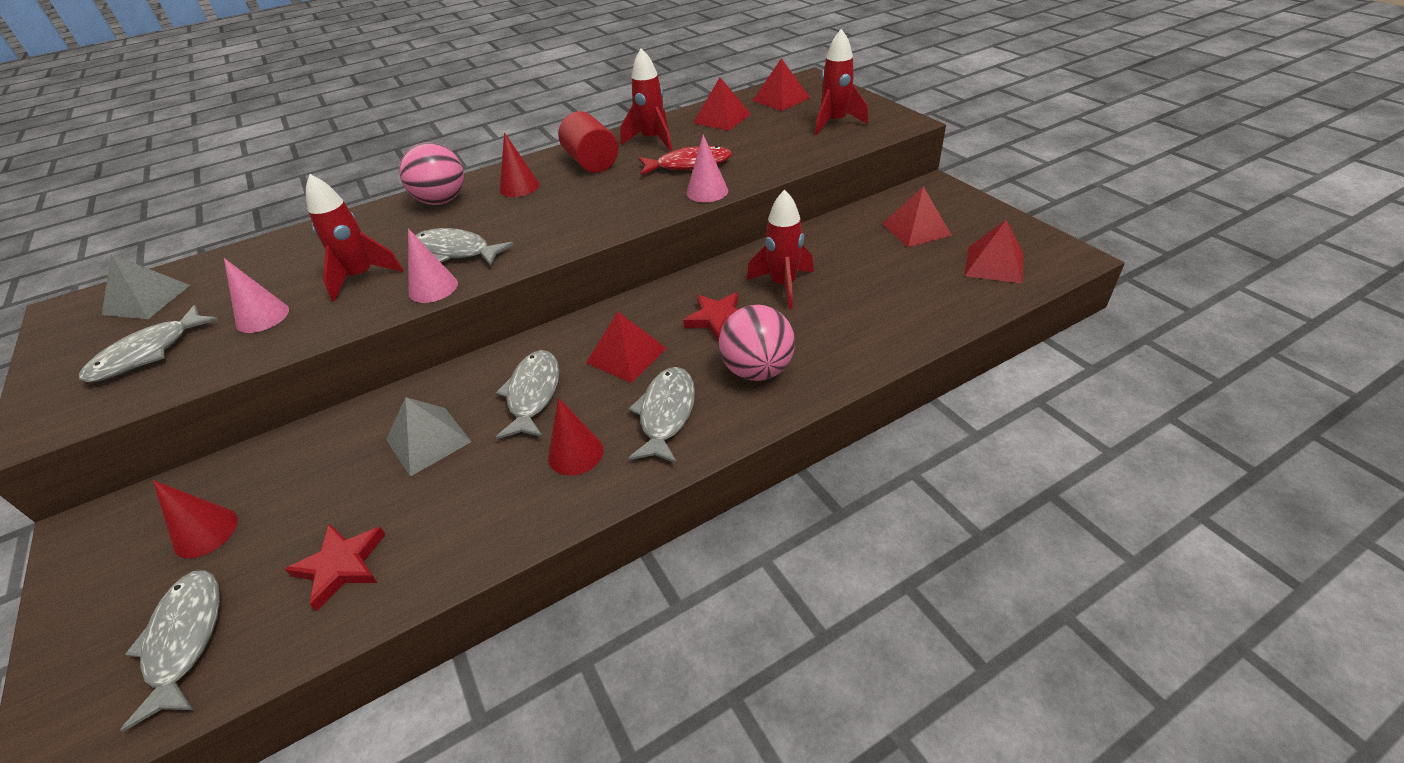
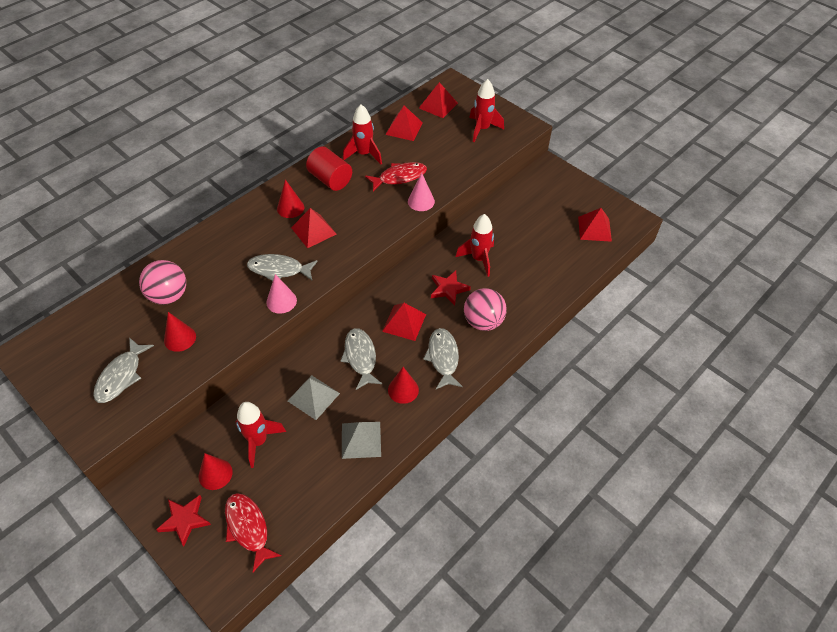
camera: 20 degrees left, 10 degrees up
(147, 299) = (82, 336): grey pyramid -> grey pyramid (361, 440)
(184, 640) = (248, 528): grey fish -> red fish
(262, 317) = (180, 338): pink cone -> red cone
(341, 566) = (308, 475): red star -> red star (184, 520)
(361, 277) = (226, 298): red rocket -> red rocket (258, 441)
(442, 201) = (241, 226): pink ball -> pink ball (168, 296)
(916, 229) = (545, 205): red pyramid -> red pyramid (313, 231)

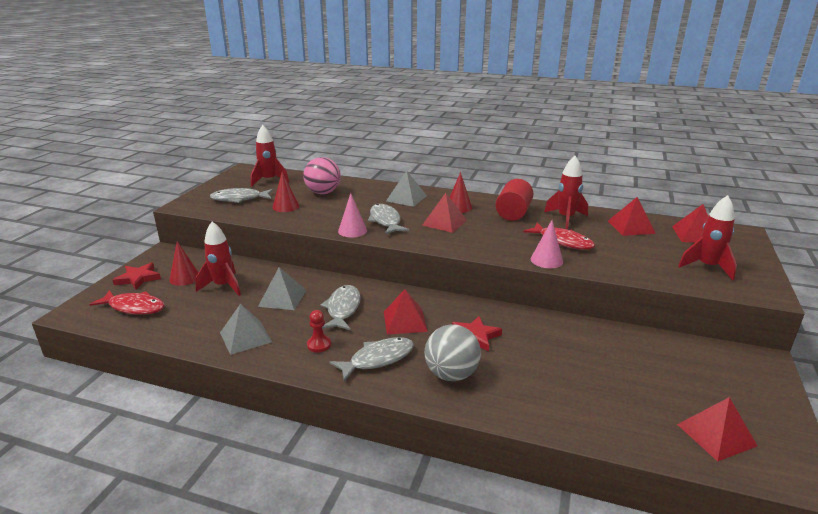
camera: 65 degrees right, 25 degrees down
(240, 235) = (406, 198): none -> grey pyramid
(248, 528) = (134, 307): red fish -> red fish turned 75 degrees clockwise
(360, 357) = (342, 309): grey fish -> grey fish turned 45 degrees counterclockwise
(403, 390) = (319, 345): red cone -> red pawn
(479, 259) = (540, 345): red rocket -> red rocket (269, 180)
(483, 322) = (451, 374): pink ball -> grey ball

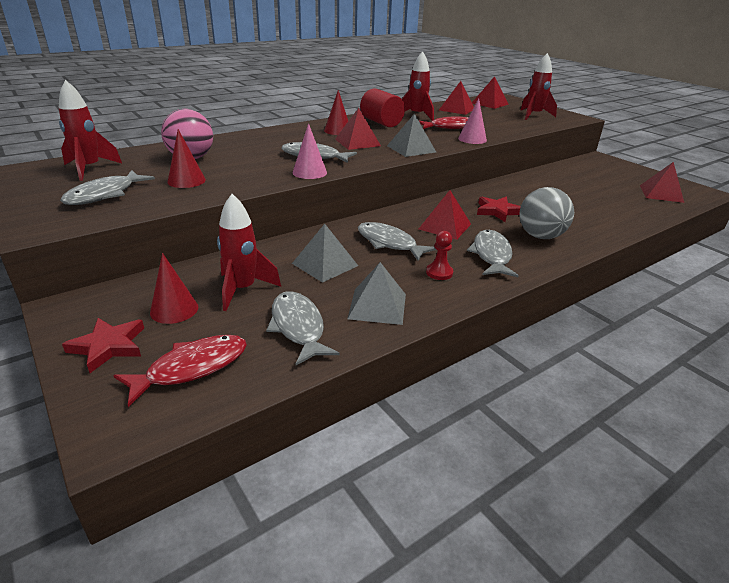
camera: 55 degrees left, 5 degrees up
(196, 320) = (298, 327): none -> grey fish
(406, 198) = (281, 138): grey pyramid -> grey pyramid (411, 149)

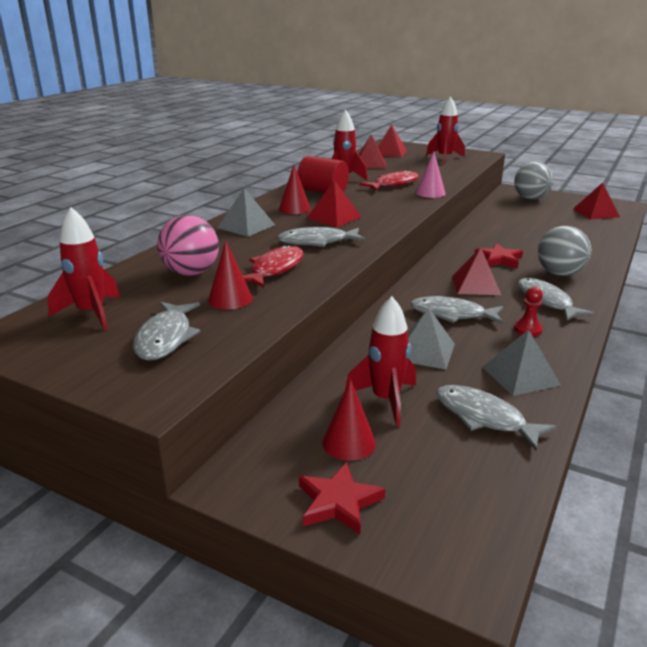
camera: 25 degrees left, 5 degrees down
(191, 368) = (447, 490): red fish -> red fish (274, 269)
(309, 172) = (340, 259): pink cone -> none
(411, 149) = (393, 214): grey pyramid -> grey pyramid (246, 226)
(606, 168) = (530, 198): none -> grey ball

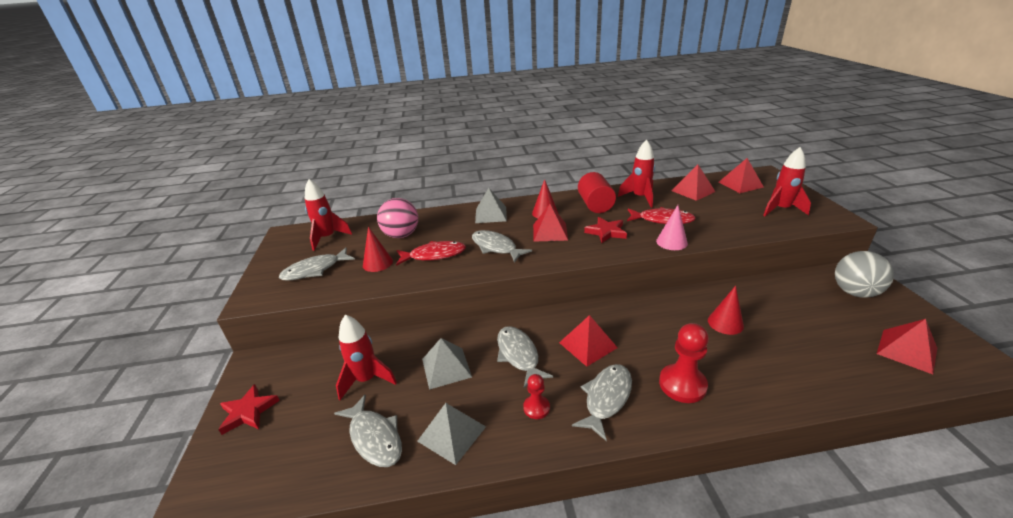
camera: 55 degrees right, 5 degrees up
(349, 442) = (309, 387): red cone -> red cone (725, 323)
(484, 418) = (374, 437): grey fish -> grey fish turned 135 degrees clockwise
(499, 259) = (660, 335): red star -> red star (606, 232)
(559, 273) = (682, 384): grey ball -> red pawn

